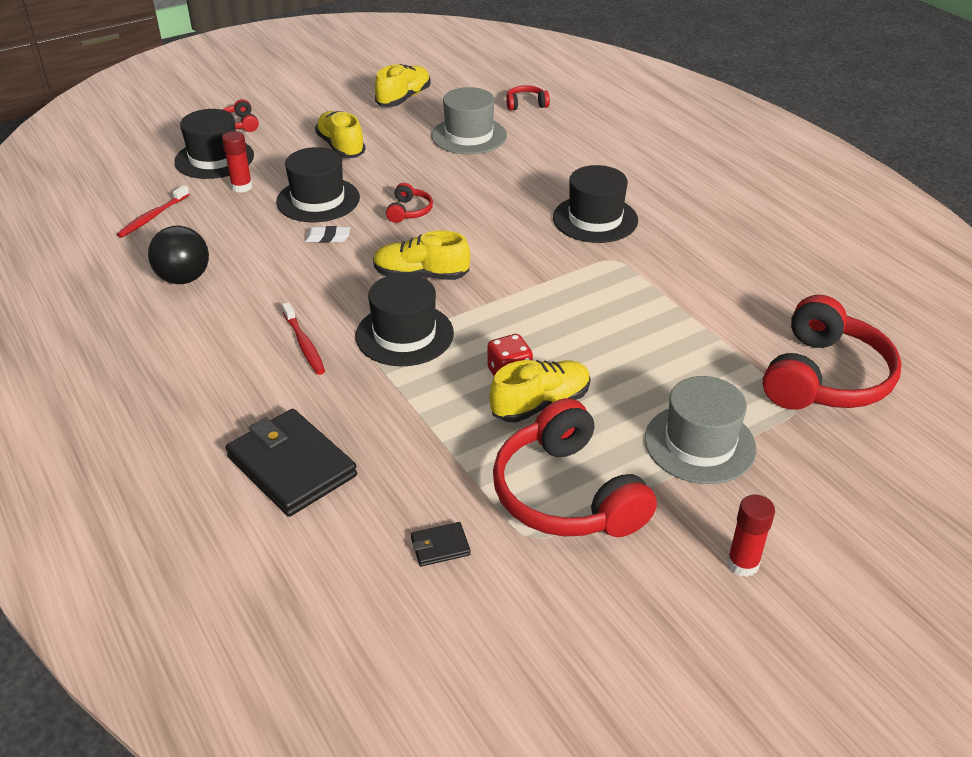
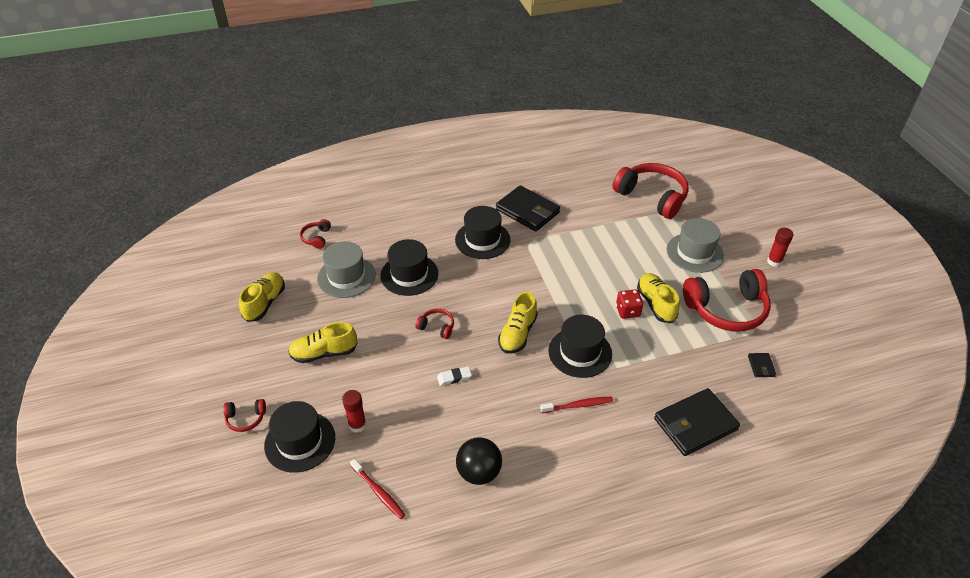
camera: 75 degrees left, 5 degrees up
(318, 200) = (399, 377): black hat -> black hat (409, 274)
(328, 237) = (454, 377): white eraser -> white eraser turned 60 degrees clockwise
(403, 98) = (265, 303): yellow shoe -> yellow shoe turned 60 degrees clockwise
(686, 248) = (527, 211): none -> black wallet

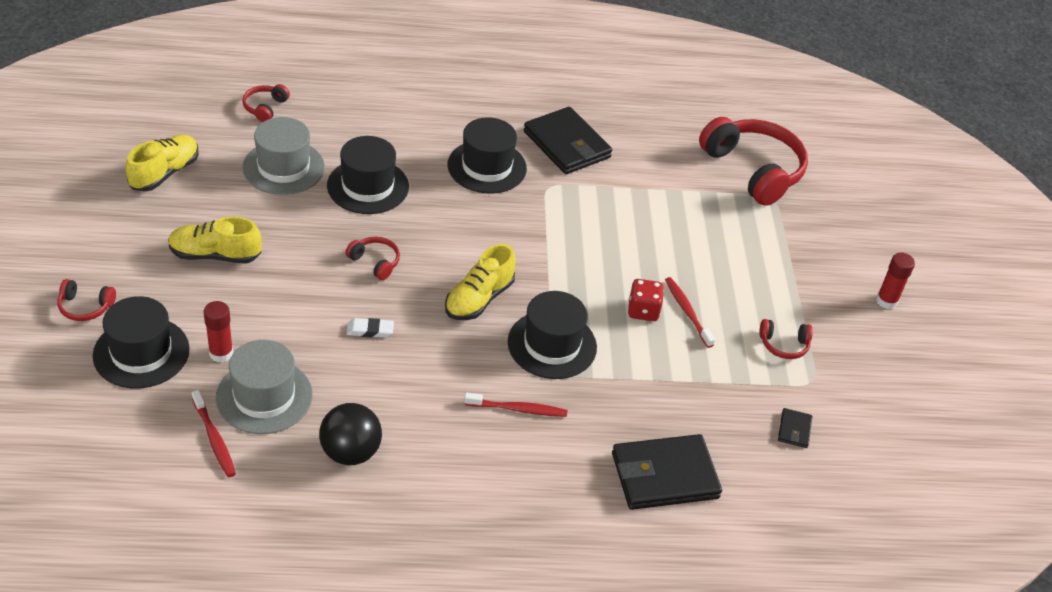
camera: 10 degrees right, 0 degrees up
(656, 304) = (687, 312): yellow shoe -> red toothbrush
(694, 253) = (777, 260): grey hat -> grey hat (264, 396)
(726, 309) = (784, 345): red headphones -> red headphones, size x0.44

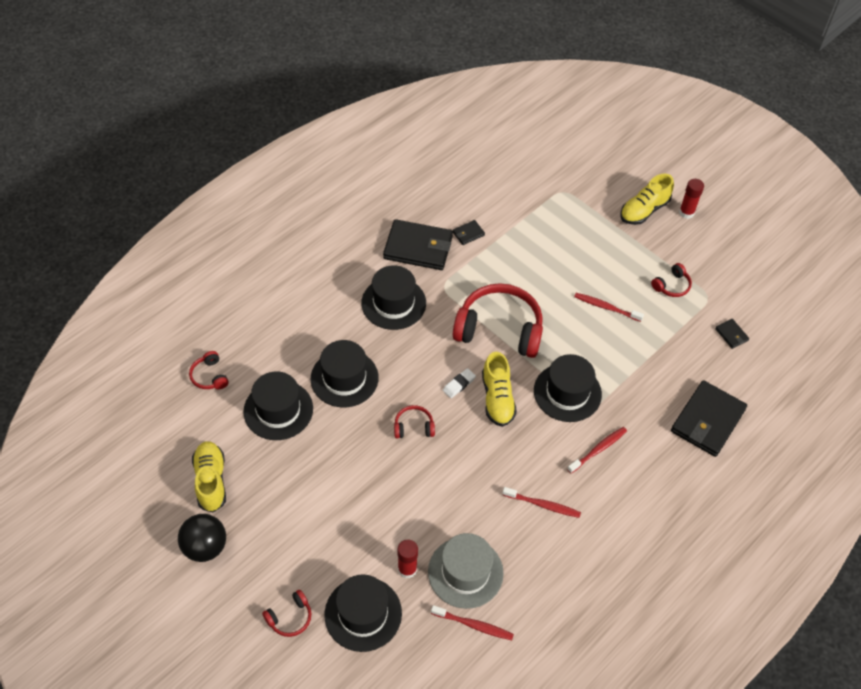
camera: 40 degrees left, 10 degrees up
(215, 255) = (318, 509): yellow shoe -> yellow shoe (644, 210)
(283, 167) = (278, 410): grey hat -> black hat
(350, 452) = (551, 560): black ball -> black ball (205, 547)
(370, 330) = (467, 474): white eraser -> white eraser (459, 384)
(404, 406) = (542, 505): none -> red toothbrush
(629, 166) = (468, 234): none -> black wallet
(643, 311) = (585, 327): red dice -> none
(753, 170) = (533, 179): red headphones -> red headphones (499, 329)

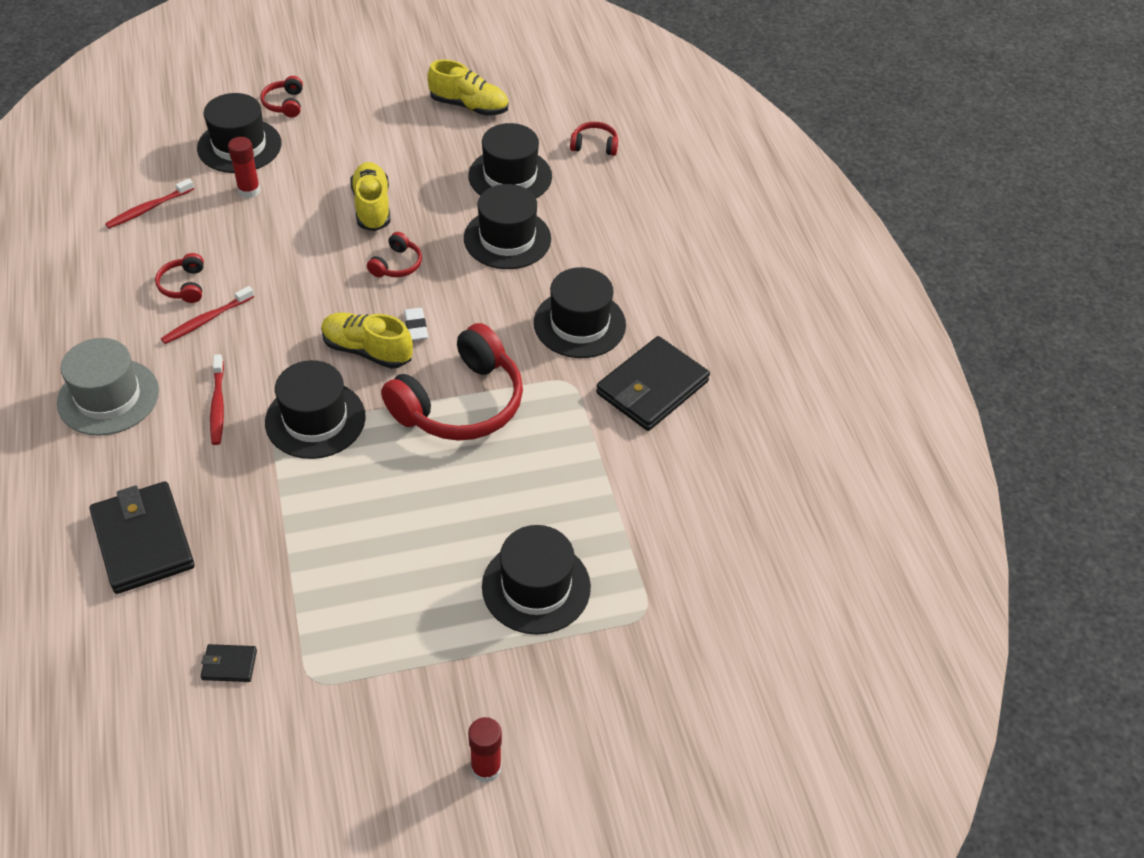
camera: 120 degrees right, 5 degrees down
(205, 547) = (404, 81): black ball -> none
(465, 572) = (202, 227): grey hat -> grey hat (108, 397)
(468, 234) = (640, 452): black wallet -> none
(585, 238) = (536, 587): none -> black hat
(606, 307) = (399, 537): red toothbrush -> none
(644, 210) = (533, 705): yellow shoe -> yellow shoe (372, 207)
(671, 285) = (370, 645): red headphones -> red headphones (184, 285)

